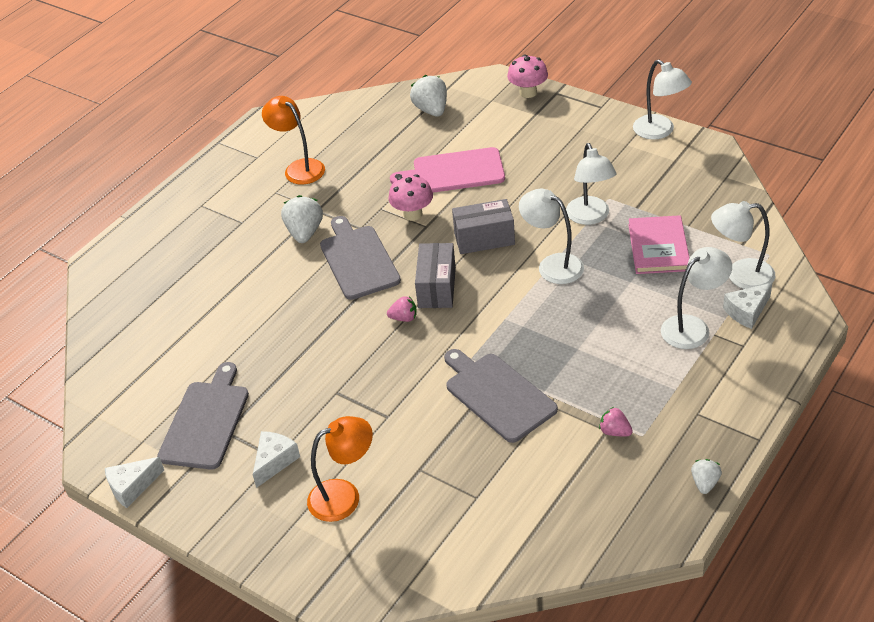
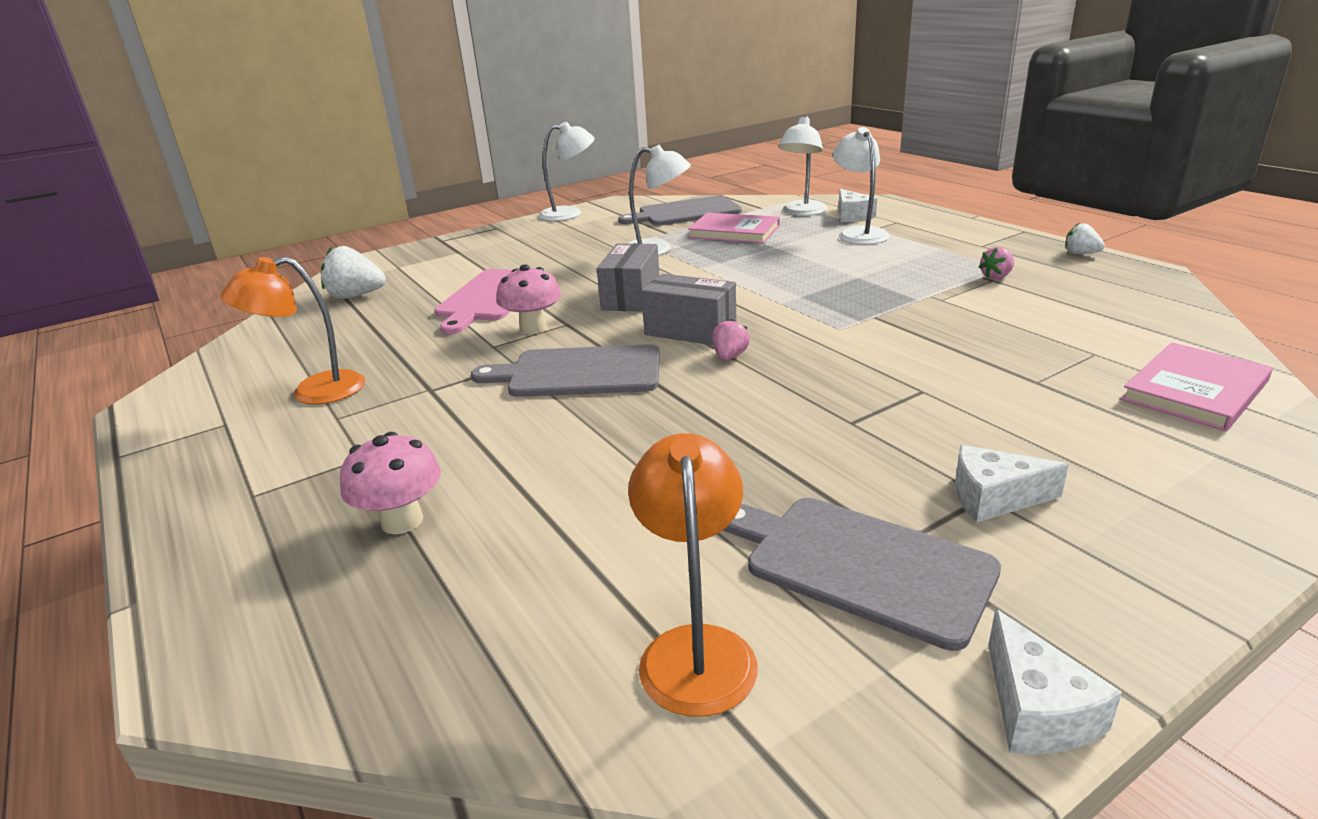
camera: 70 degrees left, 15 degrees down
(274, 461) = (994, 498): white cheese -> white cheese turned 45 degrees counterclockwise
(305, 233) = (467, 405): white strawberry -> none
(344, 496) = (1085, 443): orange lamp -> orange lamp (696, 649)
(433, 549) = (1194, 390): none -> pink book
(497, 395) = (912, 321): grey cutting board -> grey cutting board (685, 212)
(528, 92) = (417, 251): pink mushroom -> pink mushroom (402, 521)
(552, 265) = (713, 272): white lamp -> none

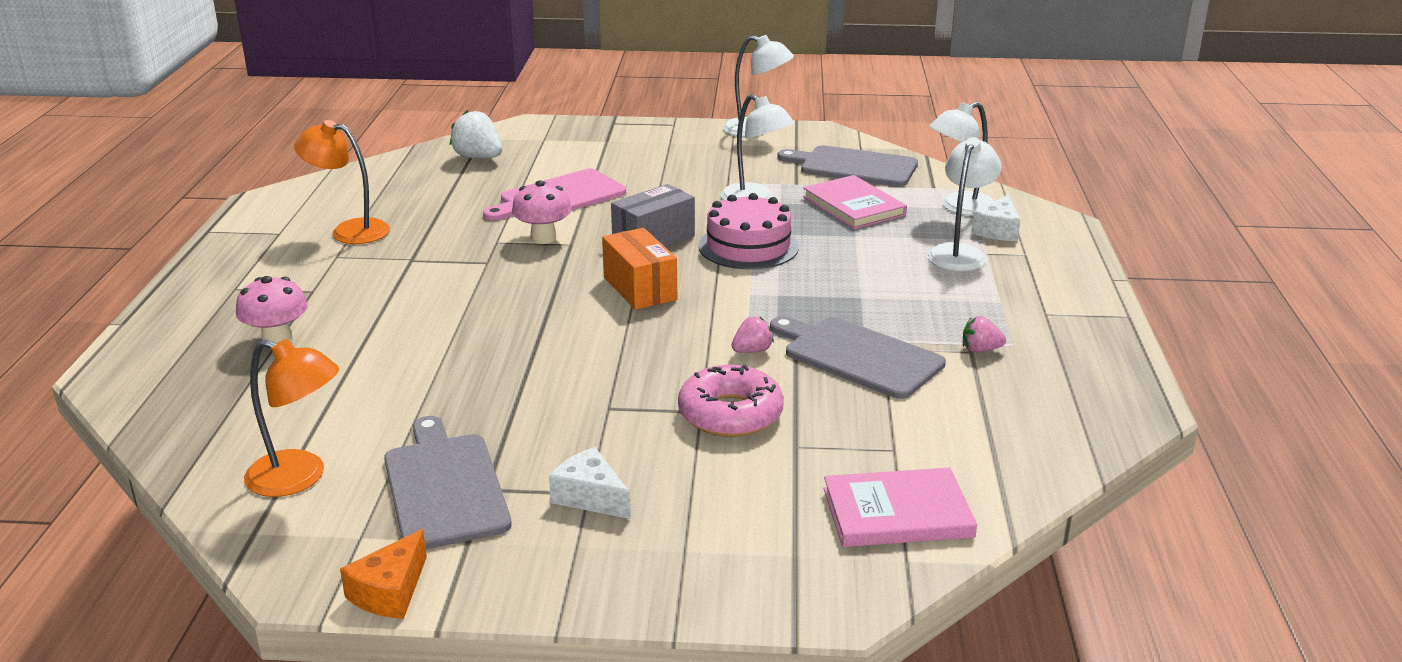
camera: 35 degrees right, 0 degrees up
(578, 372) = (512, 288): grey cutting board -> grey cutting board (858, 356)
(690, 331) = (639, 288): grey box -> orange box
(696, 649) = (300, 478): orange lamp -> orange lamp turned 75 degrees clockwise
(714, 276) = (748, 246): none -> pink cake
(729, 357) = (626, 322): pink strawberry -> pink strawberry (752, 351)
(947, 382) = (730, 414): none -> pink donut
(1036, 710) = (390, 592): white cheese -> orange cheese
(1080, 253) = (1121, 363): white strawberry -> none

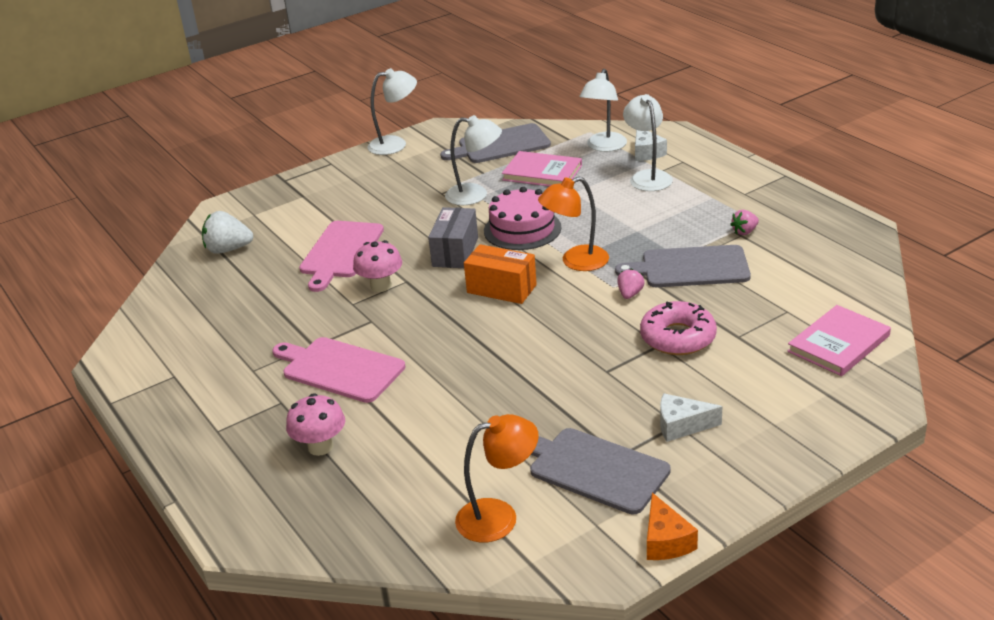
camera: 35 degrees left, 5 degrees up
(349, 231) = (228, 348): orange lamp -> orange lamp (576, 262)
(397, 288) = (340, 369): none -> pink cutting board

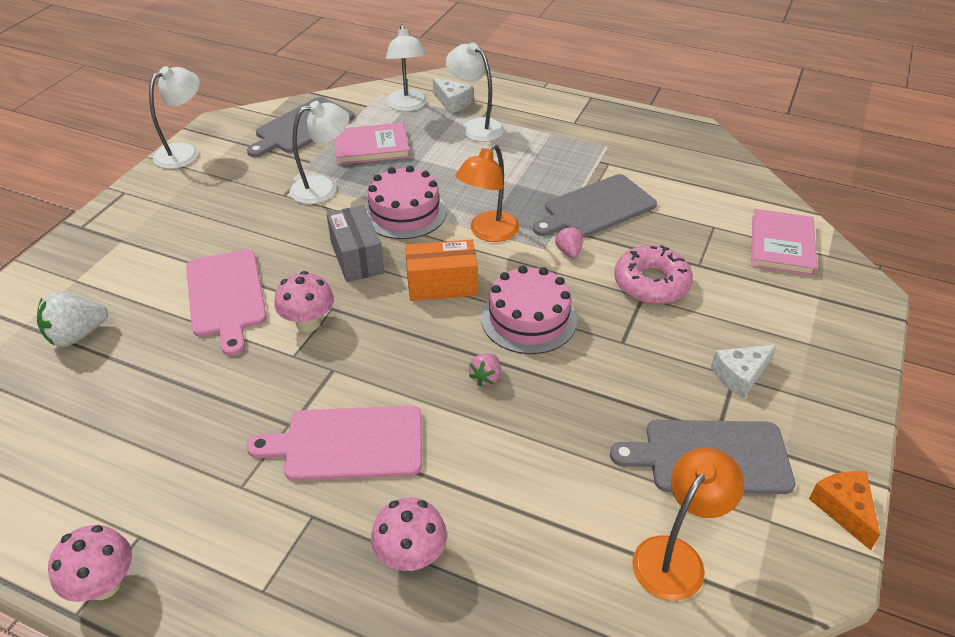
camera: 35 degrees left, 10 degrees up
(136, 394) = (104, 584): none -> pink mushroom
(546, 332) = (528, 319): none -> pink cake
(666, 541) = (843, 509): orange cheese -> orange cheese turned 150 degrees counterclockwise
(744, 232) = (608, 159): pink strawberry -> pink strawberry (486, 377)

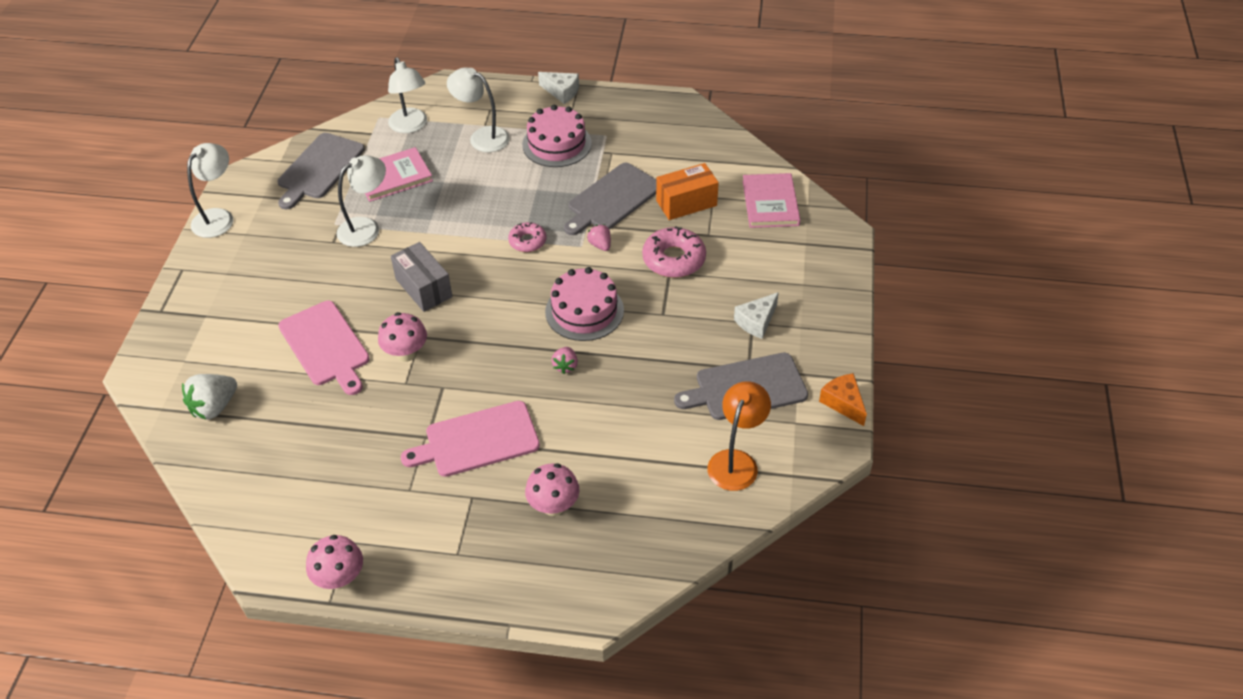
camera: 15 degrees left, 5 degrees up
(404, 212) = (448, 237): pink cake -> pink cake (557, 144)
(442, 285) = (504, 297): orange box -> orange box (686, 203)
(452, 103) = (452, 115): white cheese -> white cheese (561, 92)
(488, 233) = (527, 241): orange lamp -> pink donut

